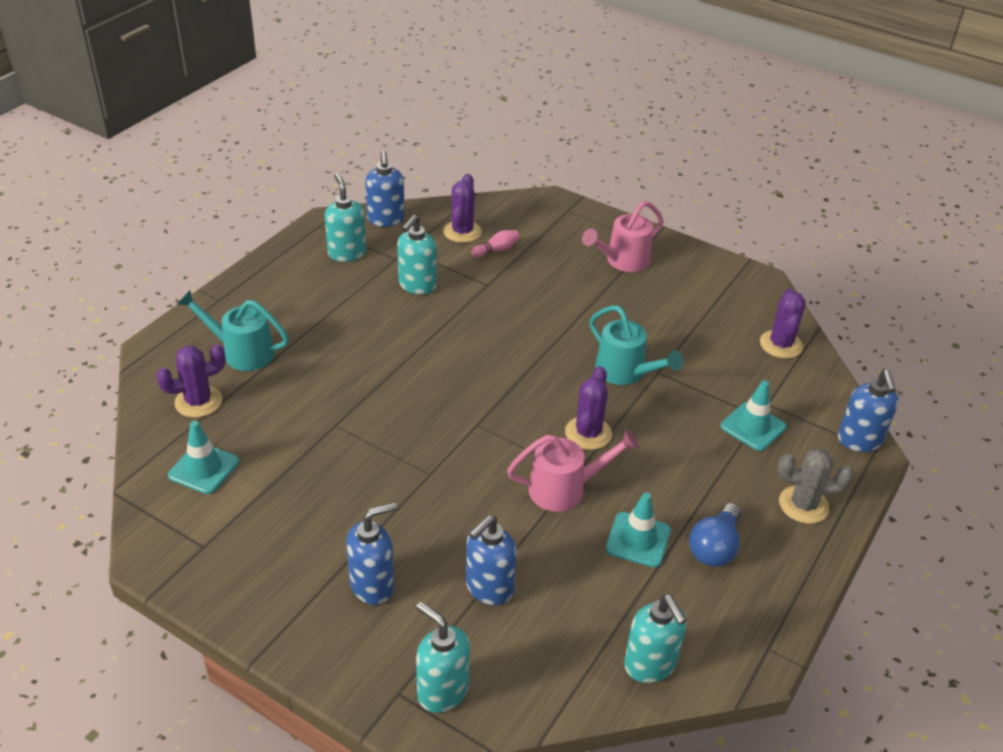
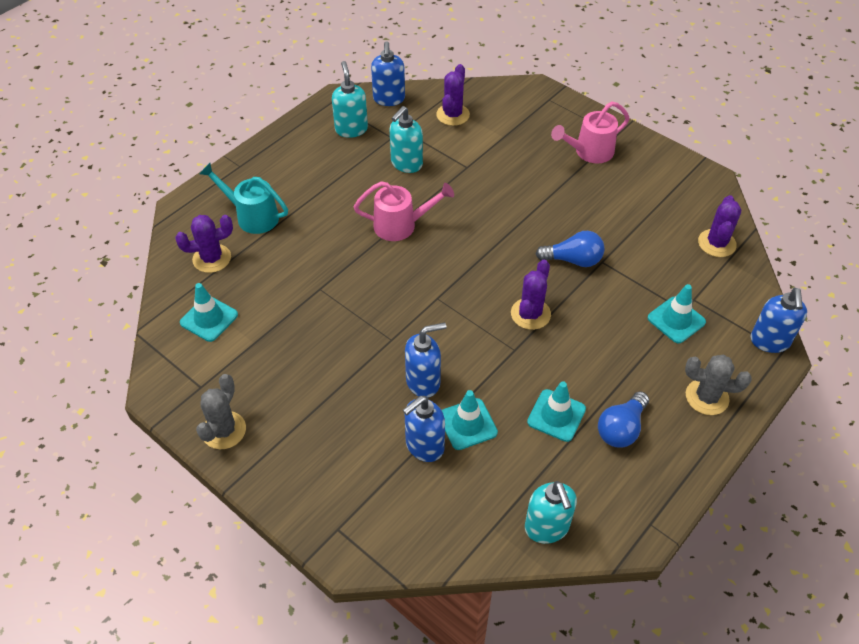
camera: 10 degrees right, 10 degrees up
(239, 593) = (224, 430): none -> grey cactus
(373, 585) = (330, 434): blue soap dispenser -> blue soap dispenser (423, 382)
(442, 691) = (372, 531): turquoise soap dispenser -> none
(496, 250) = (480, 134): pink bowling pin -> none
(536, 559) = (467, 424): none -> turquoise traffic cone
(566, 489) = (503, 363): pink watering can -> pink watering can (402, 225)
(626, 373) = (573, 260): turquoise watering can -> blue light bulb

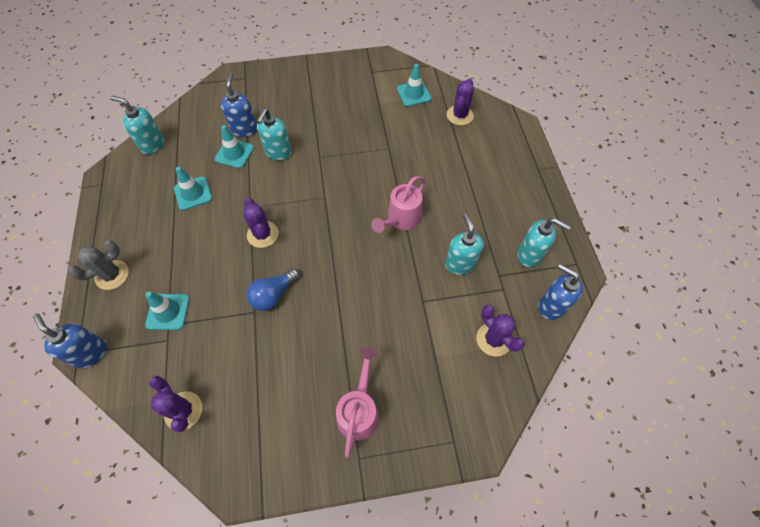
camera: 130 degrees right, 10 degrees up
(224, 430) = (337, 68): grey cactus -> none
(251, 216) = (481, 150): turquoise watering can -> none
(423, 382) = (278, 153): blue soap dispenser -> turquoise soap dispenser
(621, 429) = (151, 215): blue light bulb -> none

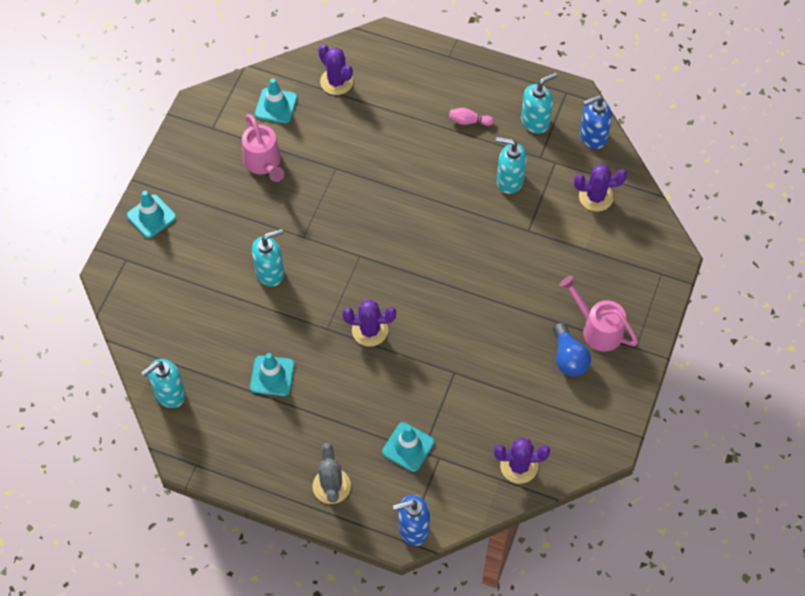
camera: 60 degrees left, 0 degrees up
(234, 153) = (242, 315): turquoise traffic cone -> turquoise traffic cone (151, 216)
(244, 129) = (212, 292): blue soap dispenser -> none
(273, 295) = (446, 348): blue light bulb -> blue light bulb (568, 358)
(278, 153) = (270, 273): turquoise soap dispenser -> turquoise soap dispenser turned 75 degrees counterclockwise
(401, 219) = (431, 202): pink watering can -> pink watering can (264, 163)
(492, 209) = (469, 121): none -> pink bowling pin

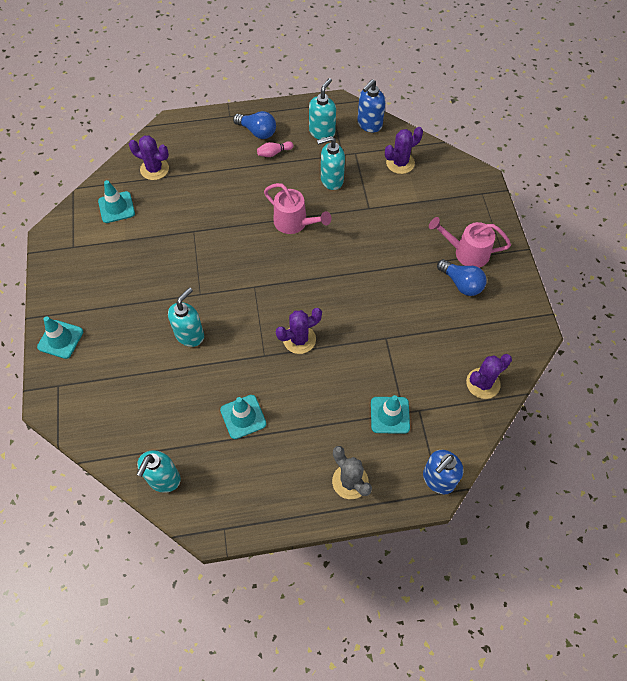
camera: 30 degrees left, 0 degrees up
(264, 163) = (133, 254): pink watering can -> pink watering can (295, 223)
(467, 88) = (257, 132): none -> blue light bulb

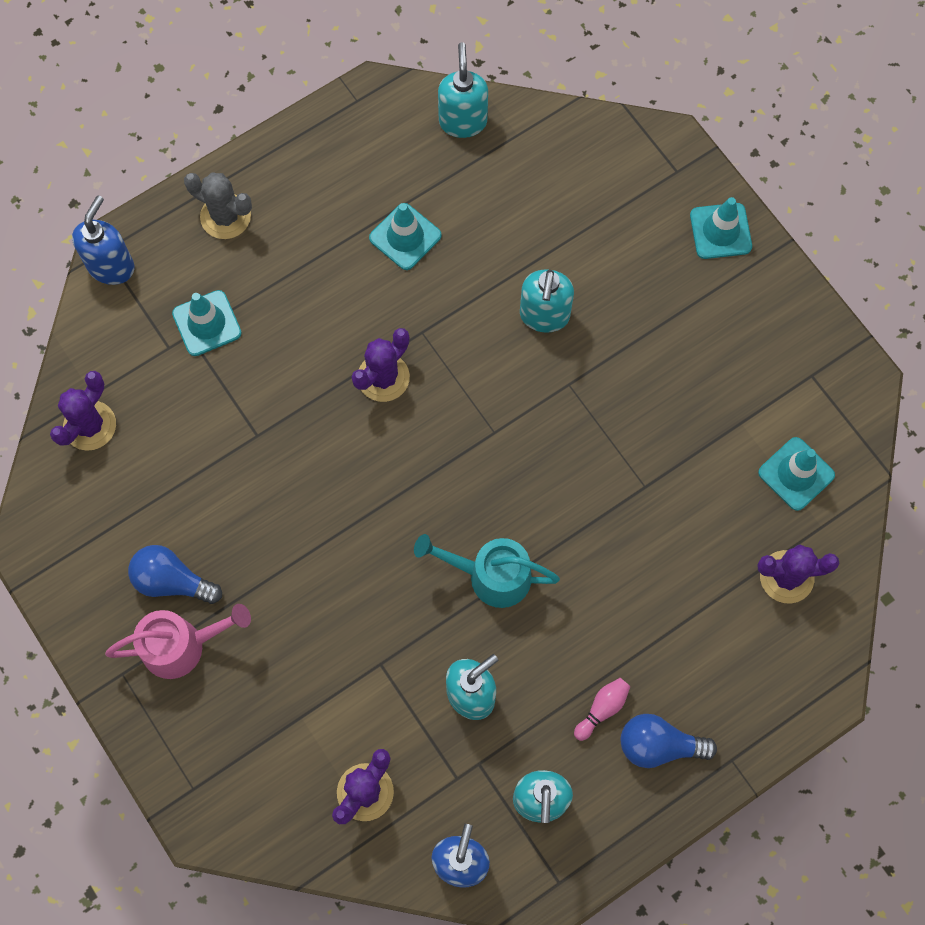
camera: 155 degrees right, 10 degrees up
(295, 223) = (490, 575): pink watering can -> turquoise watering can

